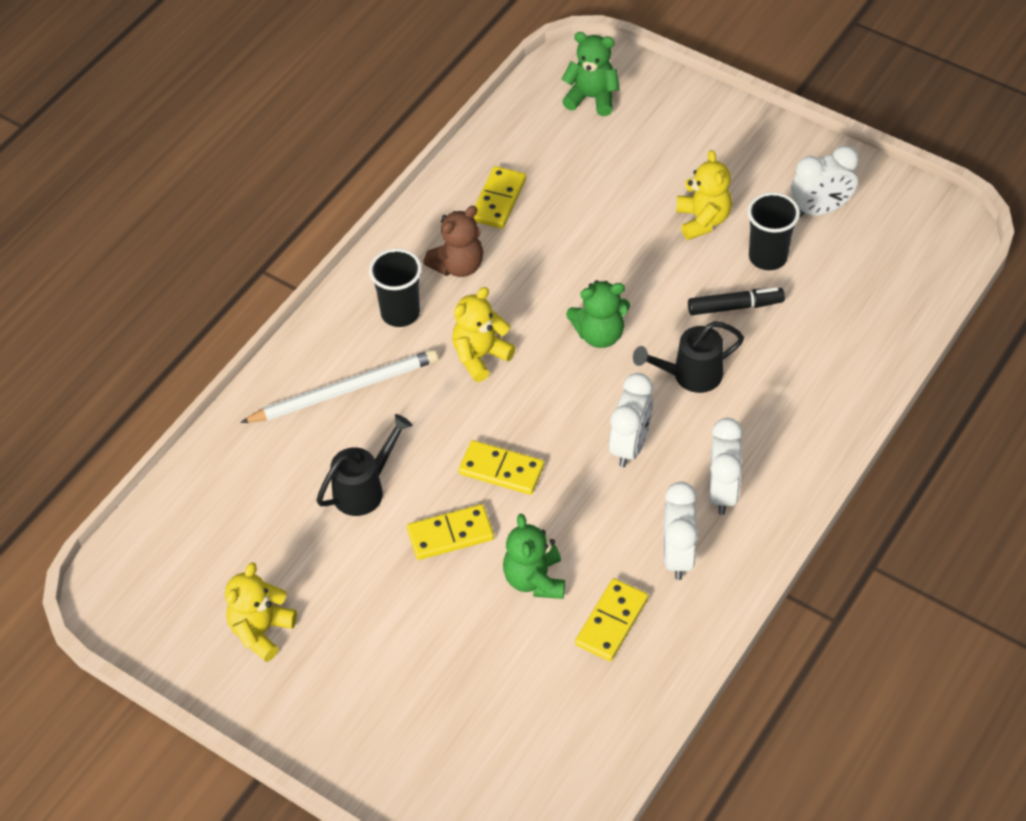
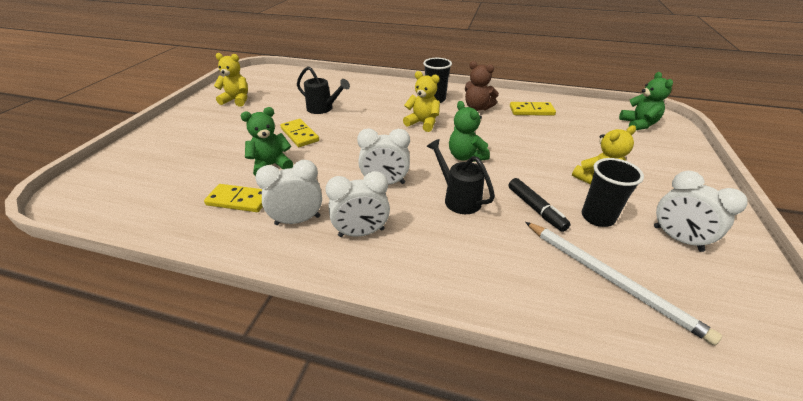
camera: 70 degrees right, 15 degrees down
(345, 390) = (380, 95): white pencil -> white pencil (610, 279)
(501, 470) = (348, 142): yellow domino -> none

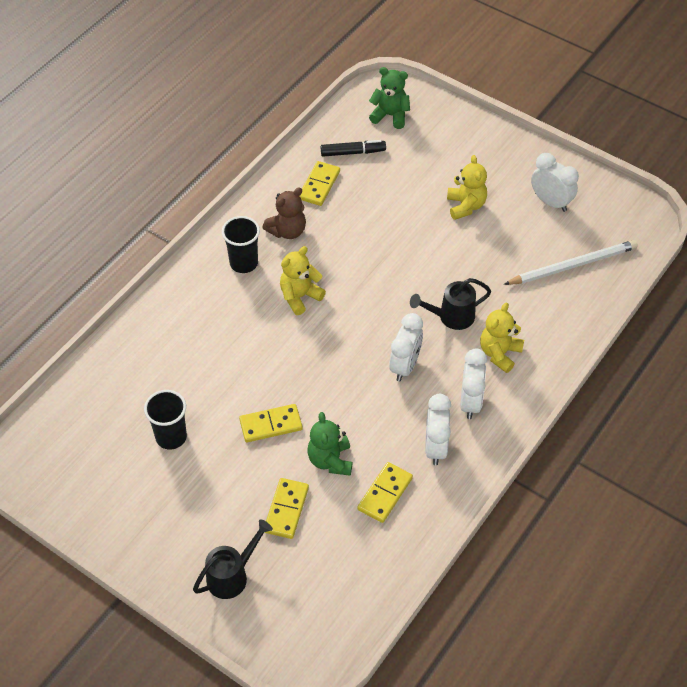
camera: 70 degrees left, 15 degrees up
(221, 156) = (286, 510): none -> yellow domino
(237, 100) = (129, 489): yellow teddy bear -> yellow teddy bear (499, 353)
(323, 109) = (210, 389): black watering can -> black watering can (232, 576)
(465, 157) = (387, 284): green teddy bear -> none
(535, 209) = (486, 269): black marker -> black marker (353, 152)
(597, 217) = (511, 234): black cup -> black cup (171, 437)
(677, 239) = (550, 202): white clock -> white clock turned 120 degrees counterclockwise

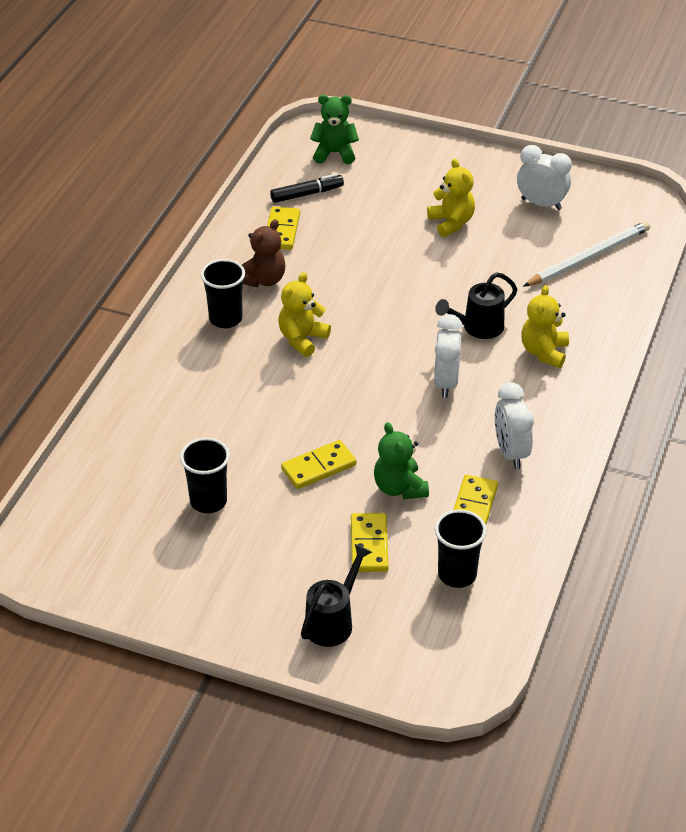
camera: 15 degrees left, 10 degrees down
(349, 555) = (457, 574): none -> black cup
(470, 402) = (531, 403): white clock -> none

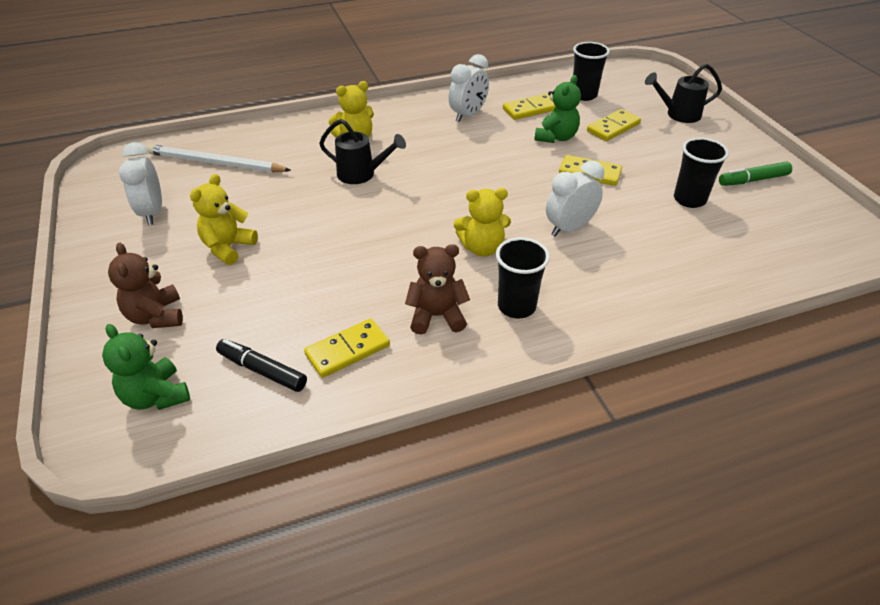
camera: 130 degrees left, 0 degrees up
(176, 571) = (753, 180): none -> green marker
(408, 172) = (156, 316): none -> brown teddy bear
(446, 383) = (438, 162): white clock -> white clock (569, 228)

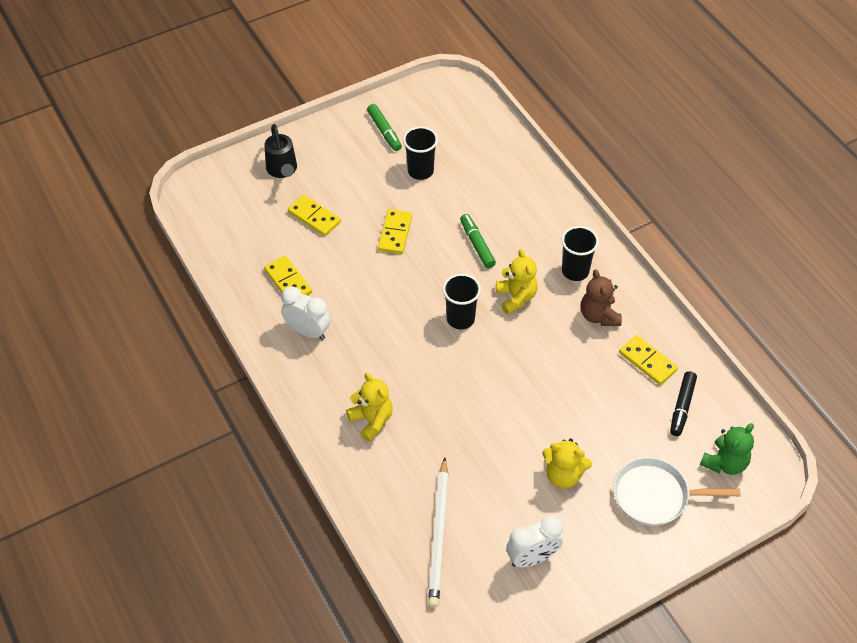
camera: 100 degrees left, 10 degrees up
(156, 316) = (655, 495): brown teddy bear -> white pan
(361, 174) = (432, 401): black watering can -> none
(556, 137) = (339, 258): green teddy bear -> none
(569, 228) = (477, 244): white clock -> green marker
(584, 95) = (252, 240): black cup -> black cup (460, 319)

